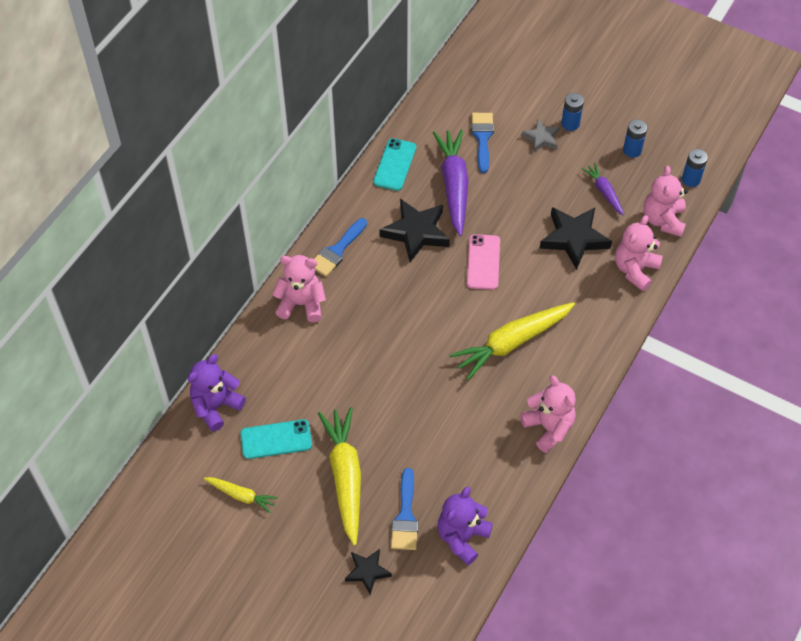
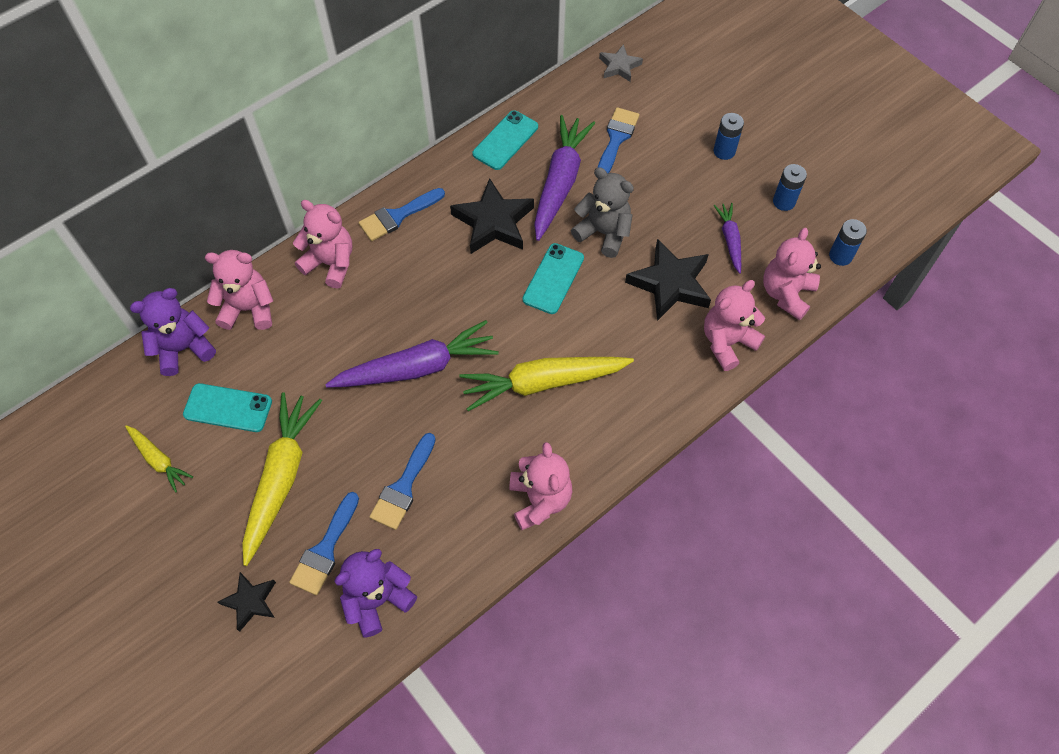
camera: 20 degrees right, 5 degrees up
(253, 359) = (249, 309): none -> pink teddy bear
(410, 361) = (417, 367): none -> purple carrot
(442, 452) = (403, 487): none -> blue brush
(483, 262) = (553, 279): pink phone -> turquoise phone
(506, 215) = (603, 233): none -> grey teddy bear
(541, 138) = (683, 158): grey star -> grey star (619, 66)

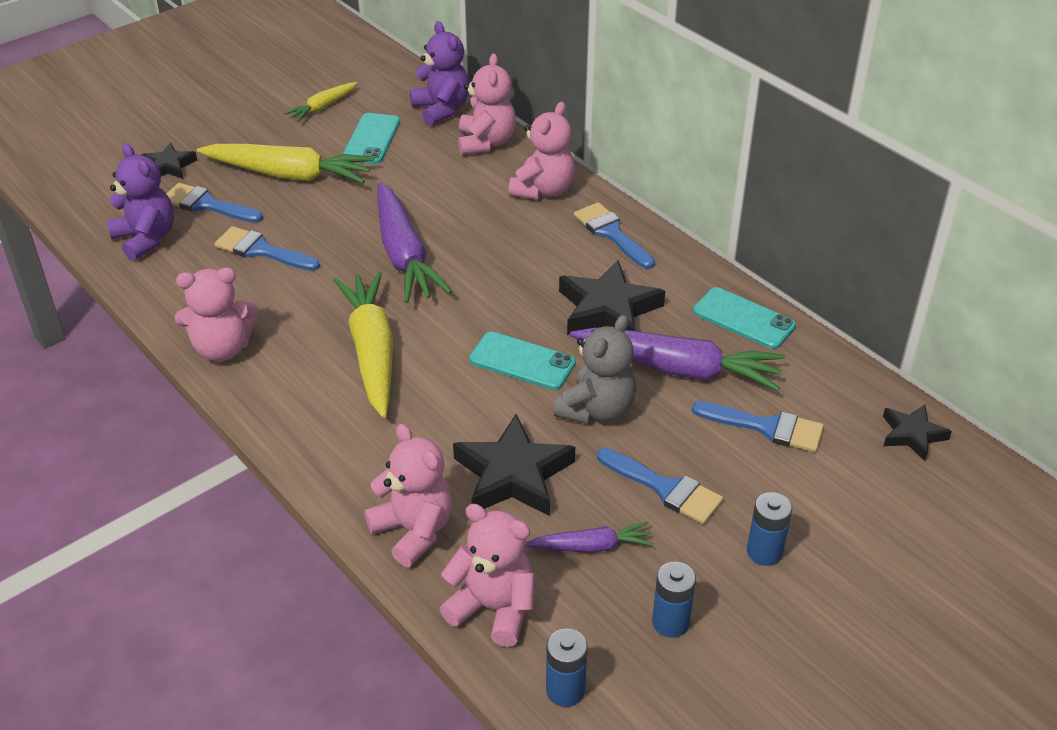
camera: 90 degrees right, 20 degrees down
(619, 66) = (912, 435): grey star -> black star
(676, 197) = (665, 488): none -> blue brush

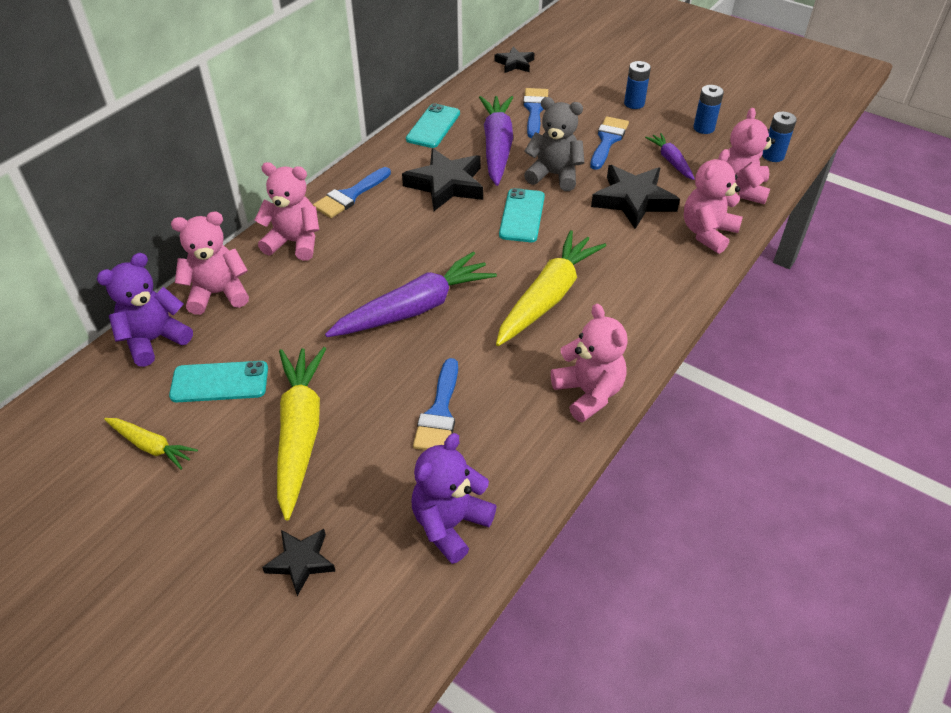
camera: 105 degrees left, 5 degrees up
(207, 205) = (373, 490): blue brush -> none
(371, 351) = (548, 297): yellow carrot -> yellow carrot turned 150 degrees clockwise

